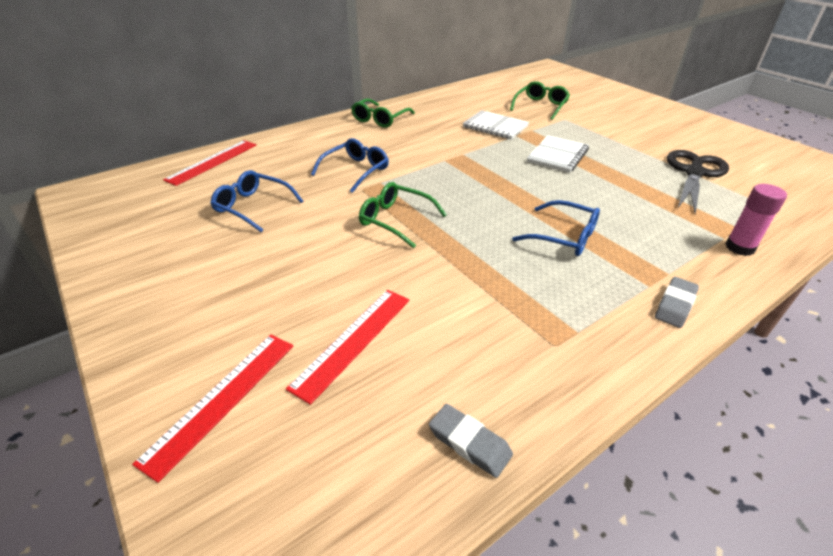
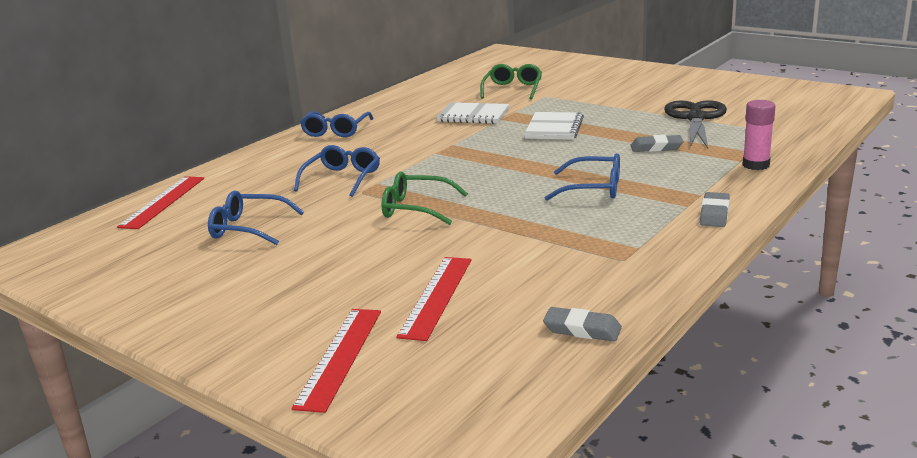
camera: 15 degrees left, 15 degrees down
(380, 119) = (336, 131): green glasses -> blue glasses
(644, 200) = (656, 147): none -> grey eraser

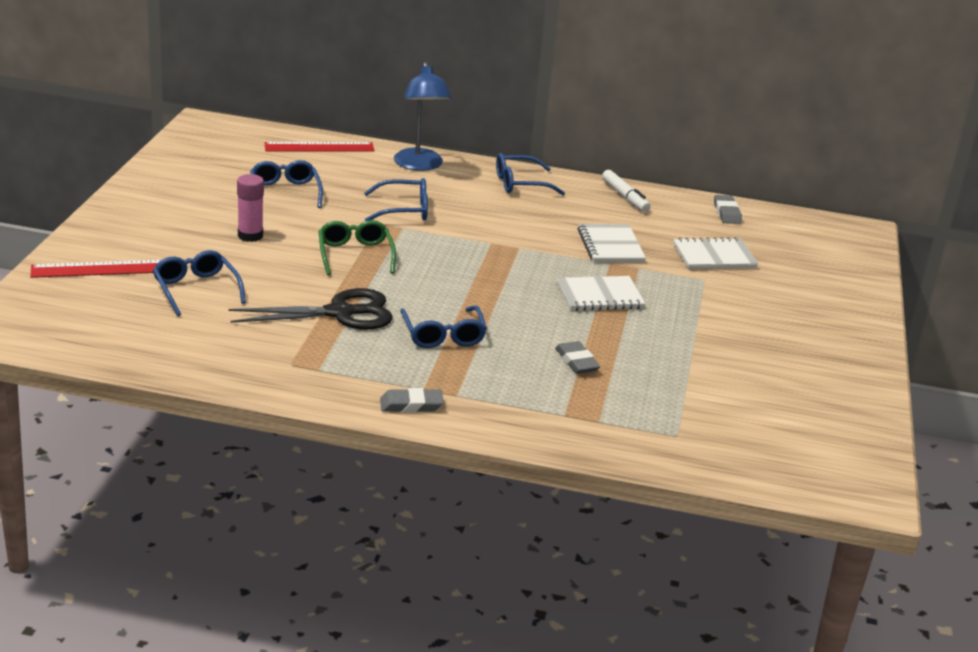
camera: 60 degrees right, 5 degrees up
(257, 163) = (420, 165): none -> blue lamp
(394, 102) = (625, 197): none -> white marker
(436, 296) = (196, 290): red ruler -> blue glasses
(512, 89) = (714, 256): green glasses -> white notebook
(582, 329) = (163, 356): grey eraser -> grey eraser (726, 213)
(695, 118) = (690, 380): black scissors -> black scissors (340, 313)
(756, 165) = (557, 425): pink glue stick -> pink glue stick (250, 236)

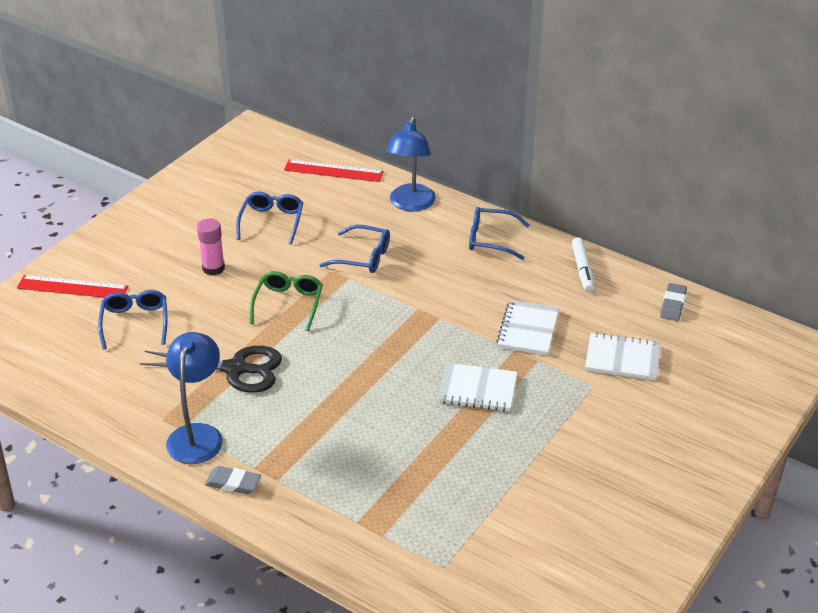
camera: 25 degrees right, 10 degrees up
(341, 371) = (197, 434): none -> blue lamp
(443, 335) = (308, 410): blue glasses -> none
(576, 361) = (407, 463): grey eraser -> none

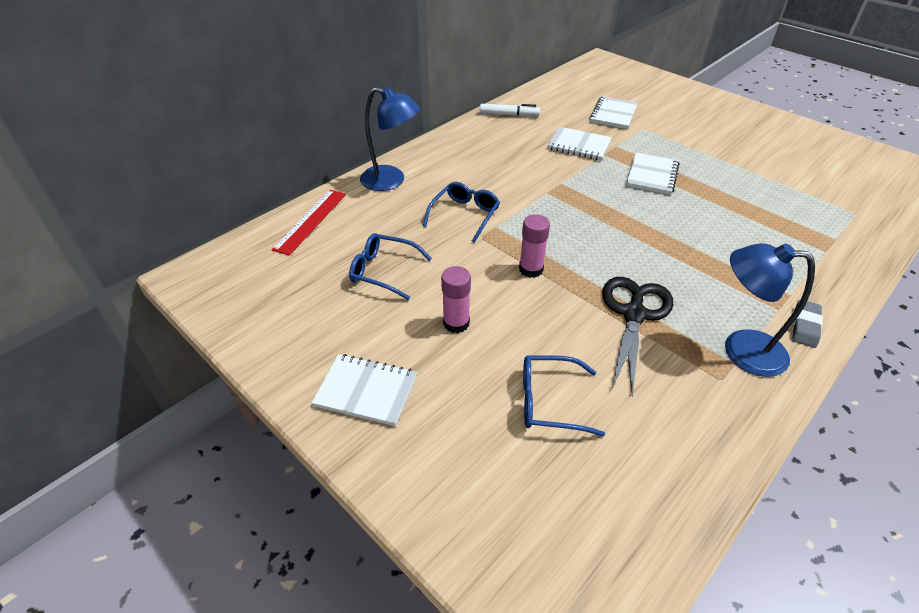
camera: 80 degrees left, 5 degrees up
(72, 287) = (464, 474): red ruler -> none
(141, 235) = (366, 391): none -> white notebook
(288, 304) = (531, 269): green glasses -> pink glue stick
(491, 239) = (459, 147): blue glasses -> none
(673, 305) = (555, 89): grey eraser -> none

